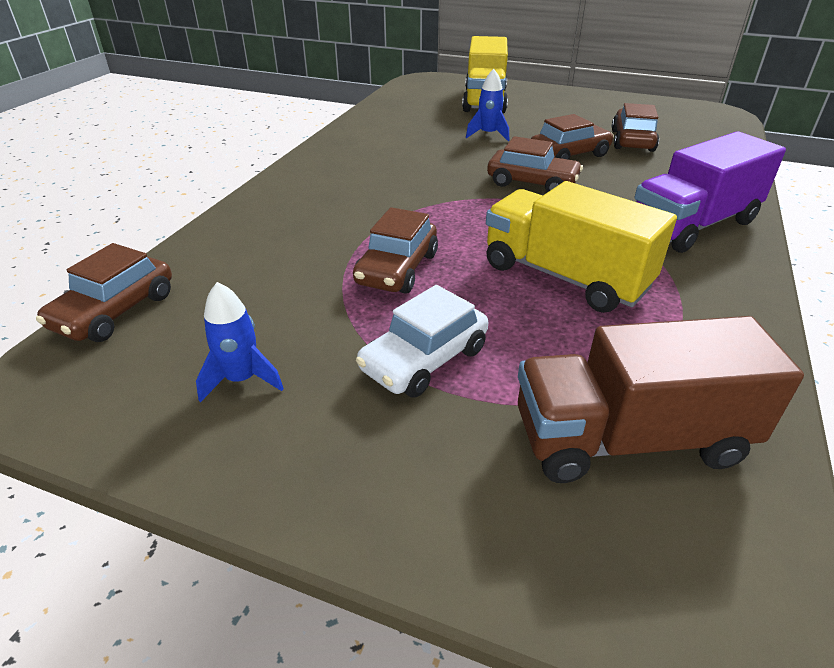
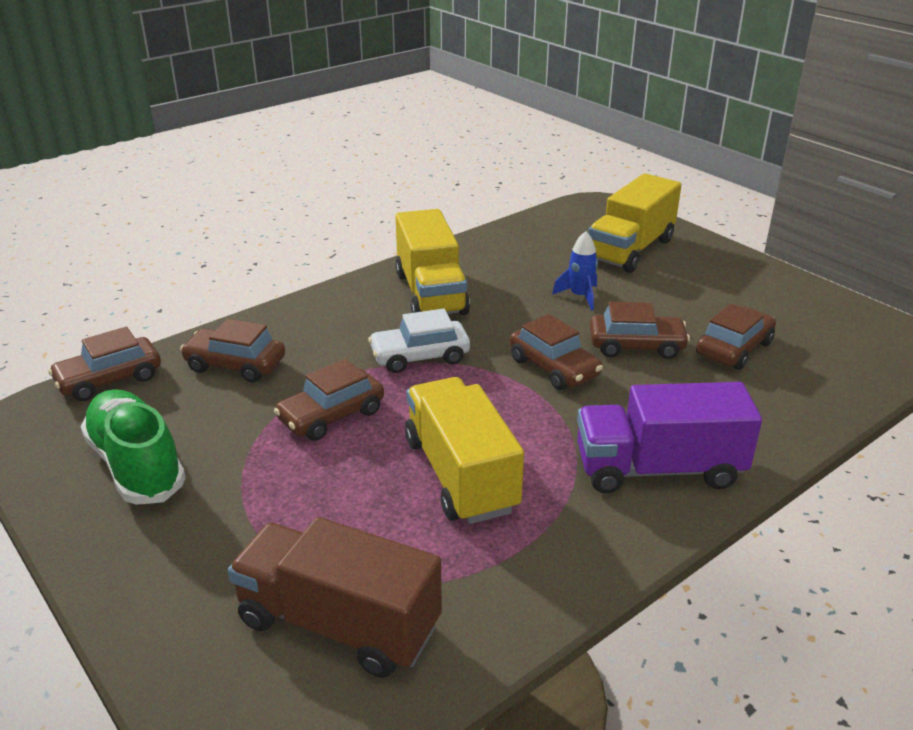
camera: 30 degrees right, 5 degrees down
(242, 379) = (136, 464): blue rocket -> green shoe
(250, 257) = (235, 365): none -> brown car
(369, 159) = (430, 293): none -> yellow truck
(424, 359) = (267, 500): white car -> white car (420, 356)

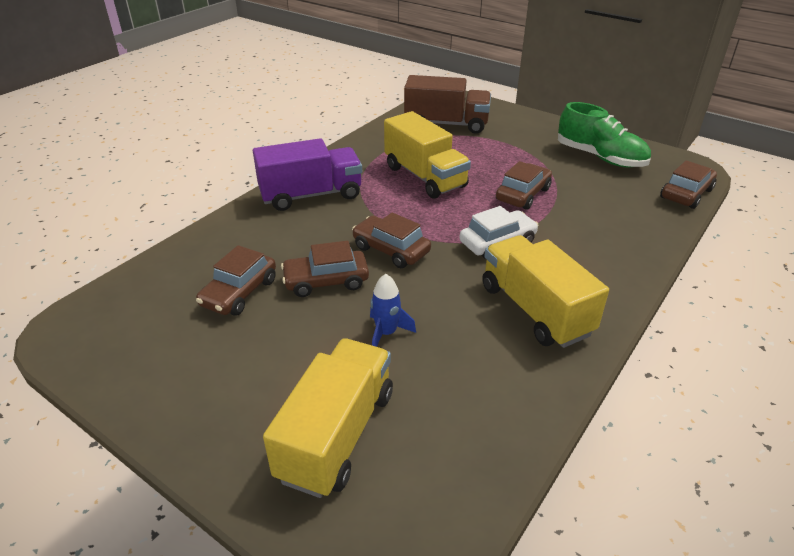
camera: 165 degrees right, 5 degrees up
(235, 365) = (621, 215): brown car -> none

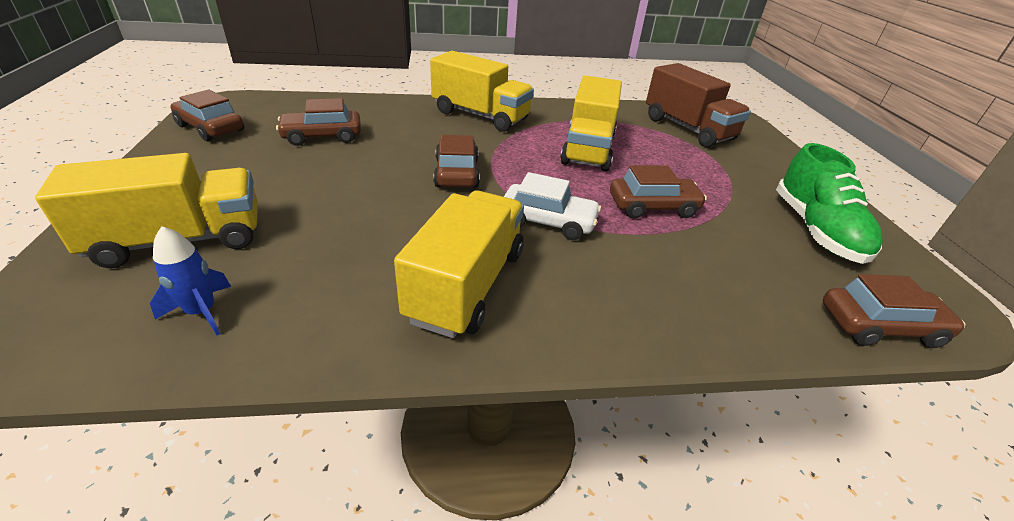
camera: 45 degrees right, 0 degrees up
(311, 195) = (480, 116): purple truck -> yellow truck
(326, 281) = (376, 162): brown car -> brown car (210, 128)
(386, 333) = (337, 213): blue rocket -> blue rocket (202, 312)

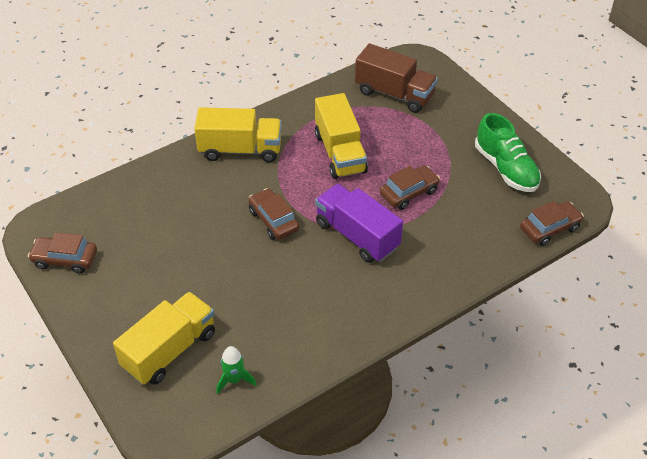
camera: 25 degrees left, 10 degrees up
(202, 312) = (234, 380): blue rocket -> green rocket
(322, 136) = (152, 229): brown car -> none
(467, 285) = (346, 301): yellow truck -> none
(548, 221) = (357, 235): white car -> purple truck

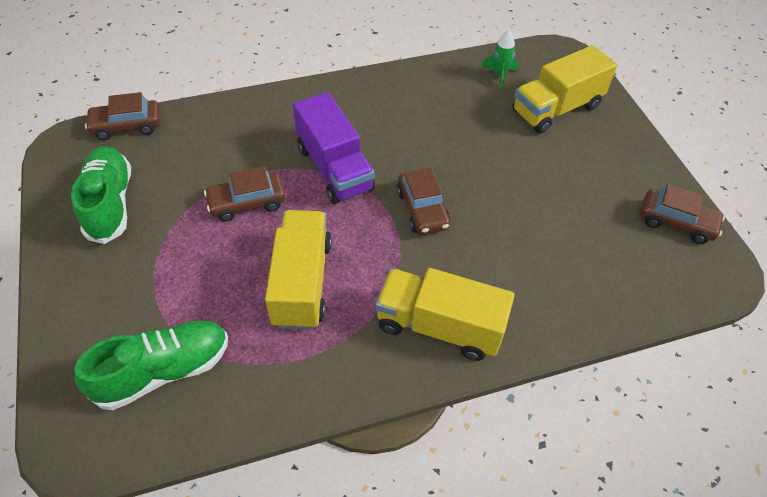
camera: 165 degrees left, 5 degrees up
(394, 94) = (164, 371): brown truck -> green shoe

